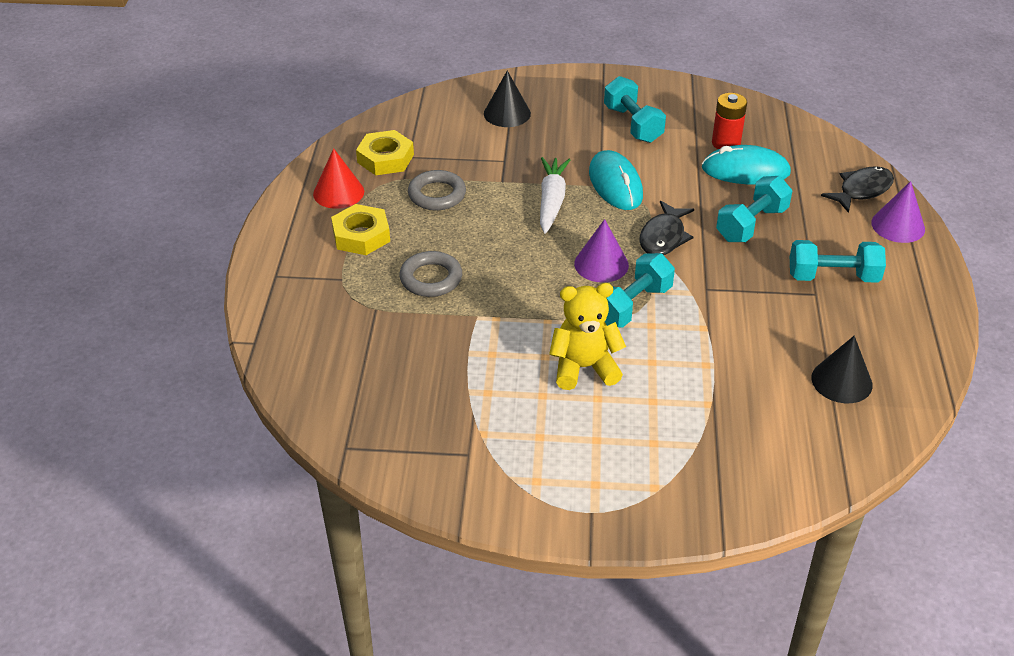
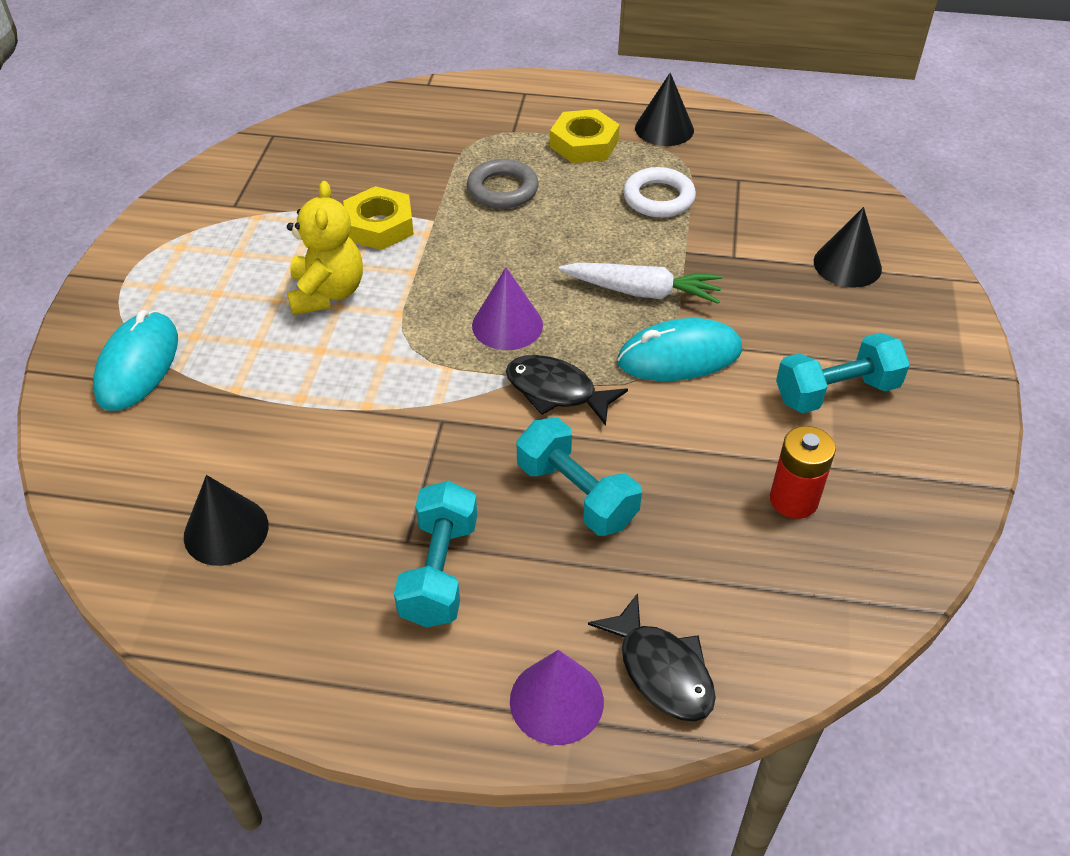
camera: 95 degrees right, 5 degrees up
(338, 192) = (664, 129): red cone -> black cone
(385, 158) = (732, 161): yellow nut -> yellow nut (379, 226)
(437, 195) = (658, 198): grey ring -> white ring
(632, 306) = (423, 344): turquoise dumbbell -> none
(745, 171) = (716, 512): turquoise mouse -> turquoise mouse (138, 365)

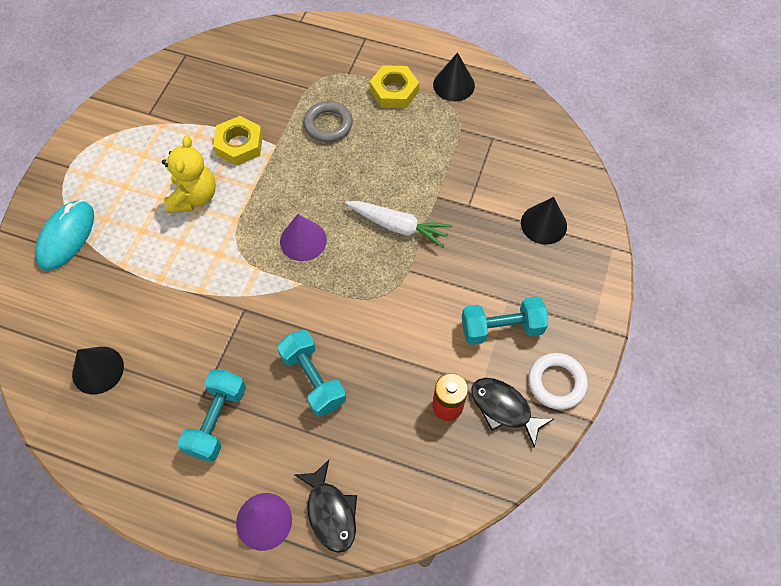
camera: 10 degrees right, 15 degrees up
(556, 391) = (321, 298): black fish -> black fish (504, 408)
(658, 198) = (432, 147): white ring -> white ring (556, 382)
(679, 356) = (408, 283): turquoise mouse -> none

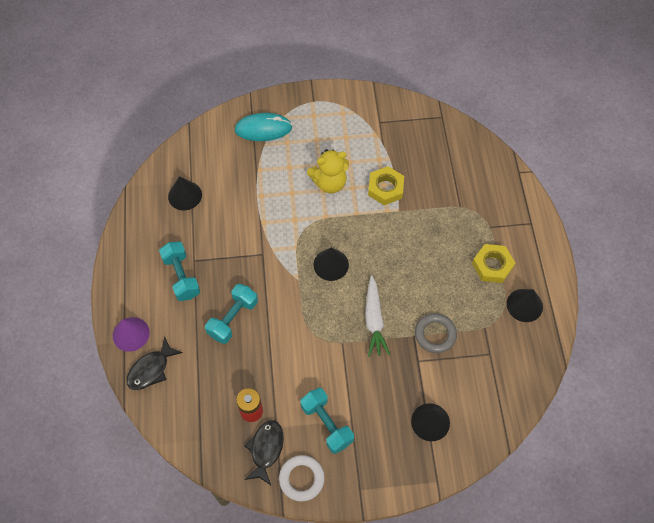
camera: 65 degrees right, 0 degrees up
(217, 420) = (181, 276): turquoise dumbbell -> turquoise dumbbell turned 75 degrees clockwise
(303, 240) = (331, 264): purple cone -> black cone
(328, 125) = (435, 235): grey ring -> grey ring (435, 334)

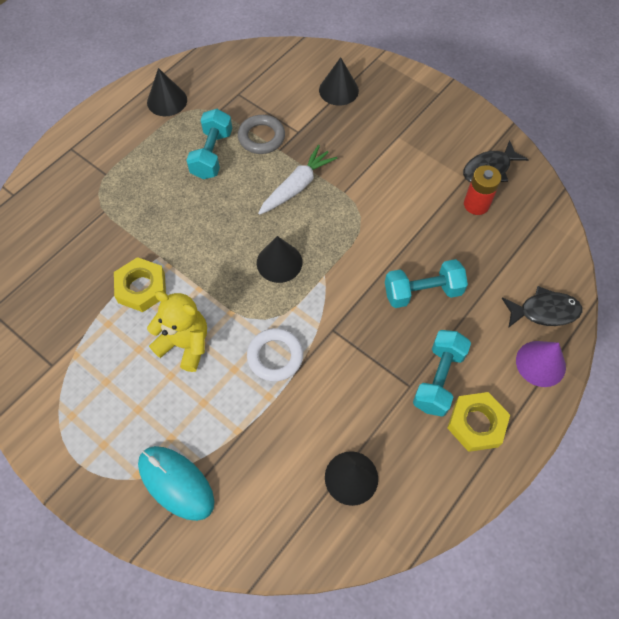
camera: 135 degrees left, 0 degrees up
(301, 479) = (478, 130): white ring -> white ring (275, 356)
(326, 424) = (421, 148): turquoise dumbbell -> turquoise dumbbell (212, 154)
(492, 265) = (148, 145): yellow nut -> yellow nut (476, 424)

